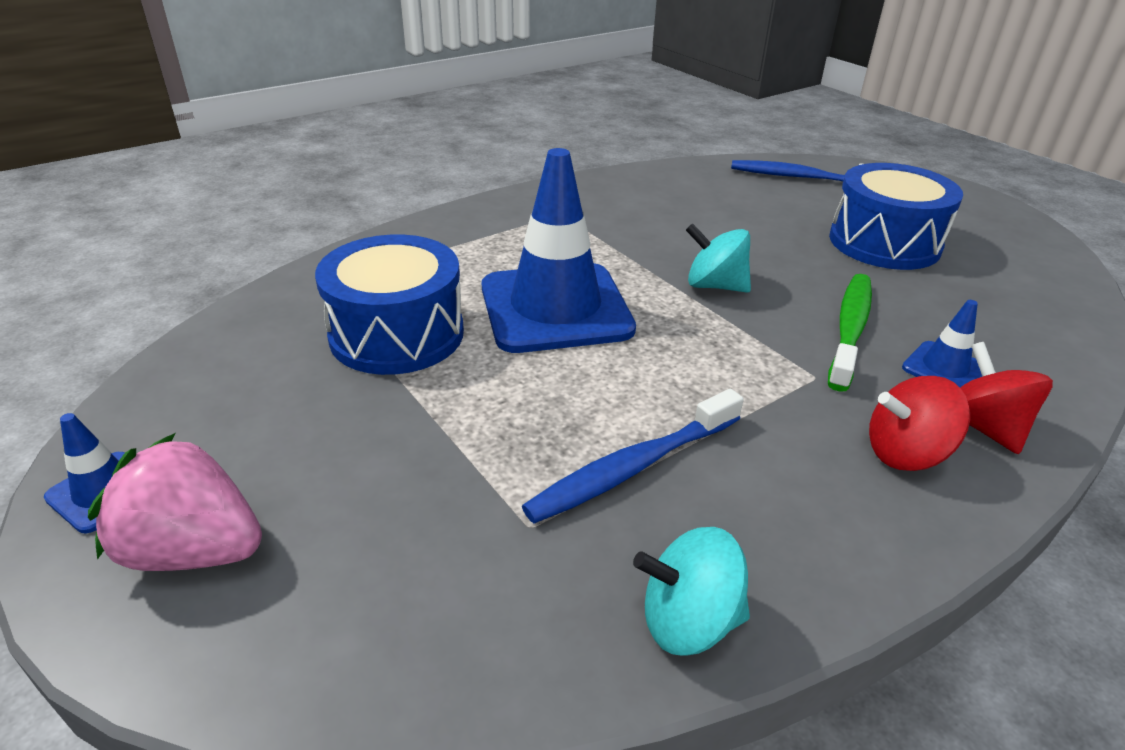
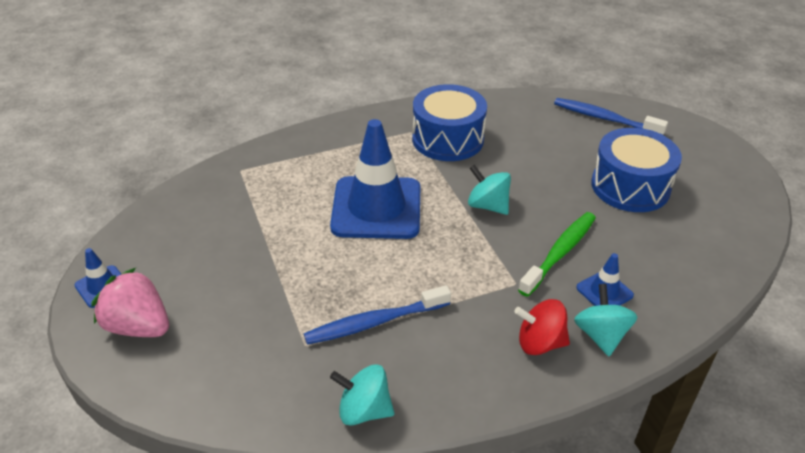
camera: 15 degrees right, 5 degrees up
(397, 334) = (275, 213): blue drum -> blue drum (448, 139)
(983, 427) = (601, 335): red spinning top -> turquoise spinning top

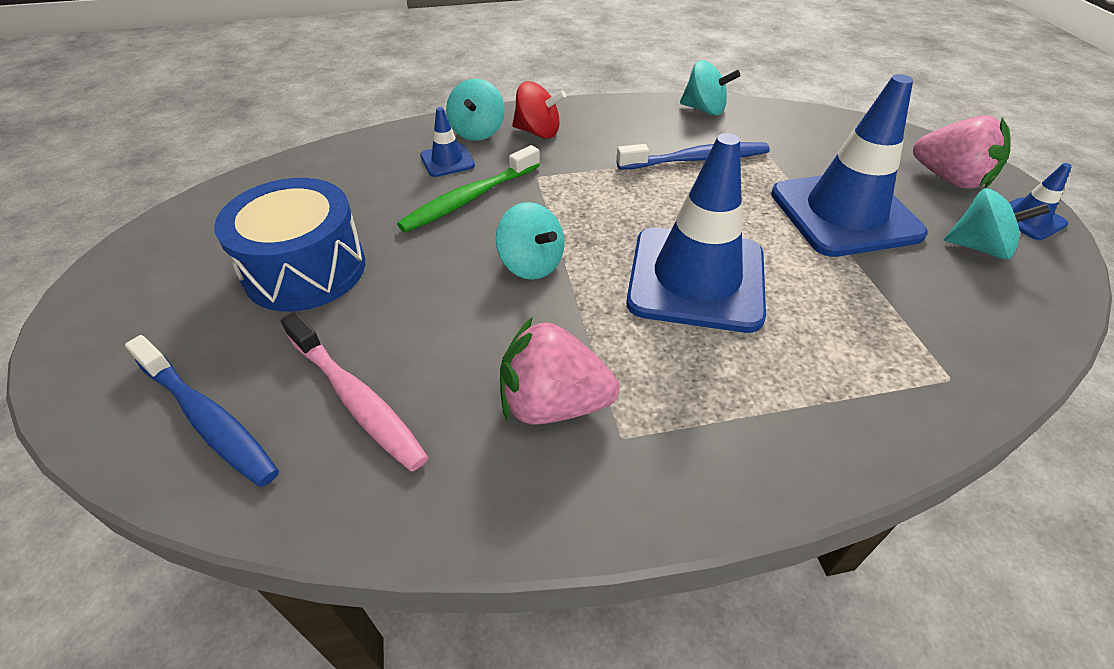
camera: 170 degrees left, 5 degrees up
(165, 254) = (978, 247): none -> turquoise spinning top
(255, 274) = (844, 214): none -> blue traffic cone
(448, 139) = (553, 404): blue drum -> pink strawberry
(543, 131) = (356, 399): none -> pink toothbrush

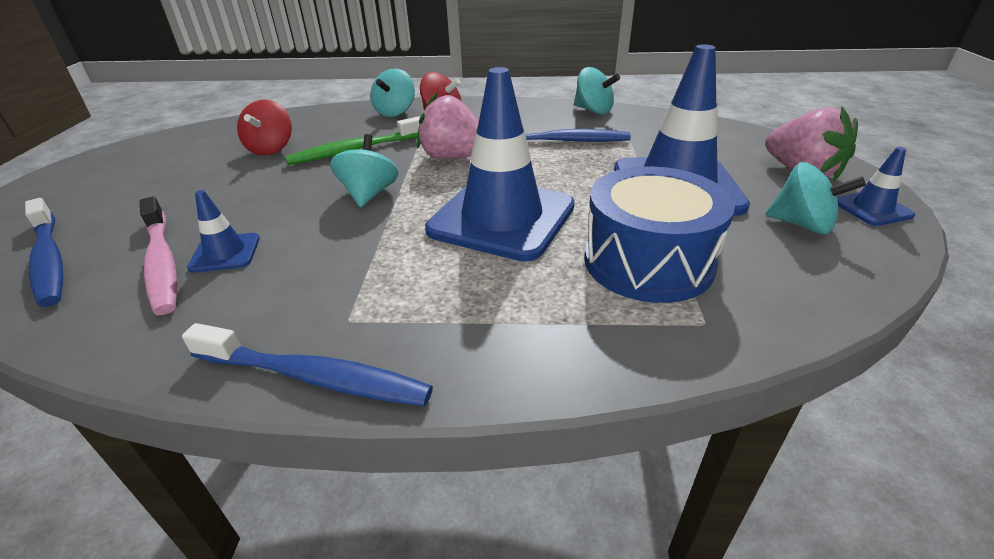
camera: 15 degrees right, 10 degrees down
(305, 269) = (198, 180): blue drum -> blue drum (648, 262)
(362, 208) = (271, 149): none -> red spinning top
(447, 161) = (358, 127): blue traffic cone -> blue traffic cone (225, 253)
(531, 264) = (369, 194): turquoise spinning top -> turquoise spinning top turned 150 degrees counterclockwise
(553, 404) = (309, 288): pink strawberry -> pink strawberry (453, 157)
(634, 512) = (314, 377): none -> blue toothbrush

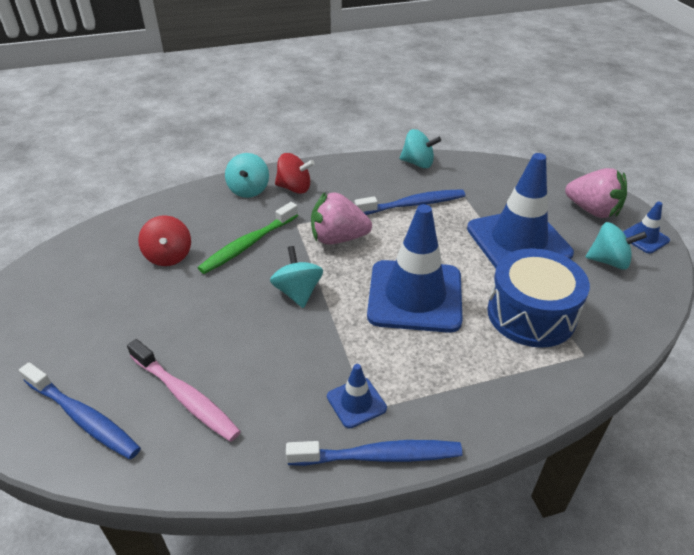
camera: 20 degrees left, 5 degrees up
(225, 253) = (229, 375): blue traffic cone -> blue traffic cone (356, 402)

